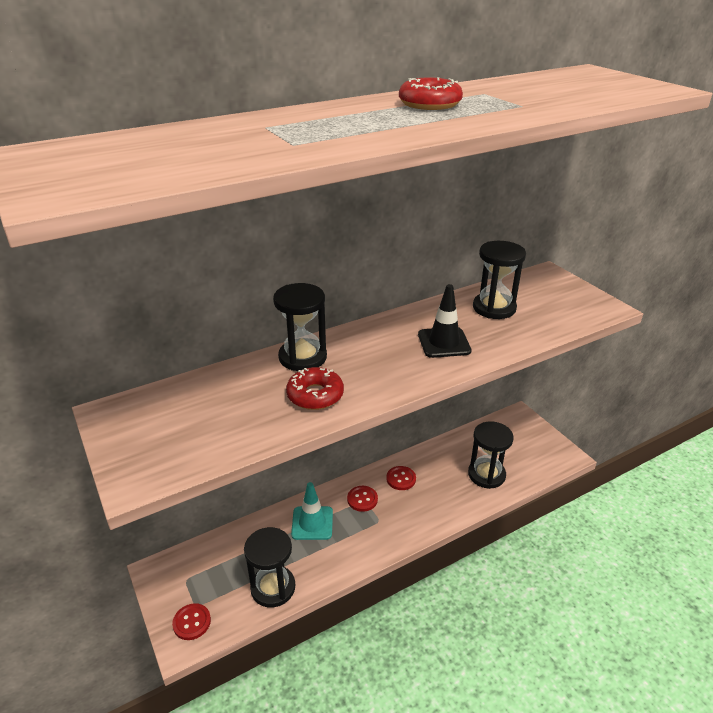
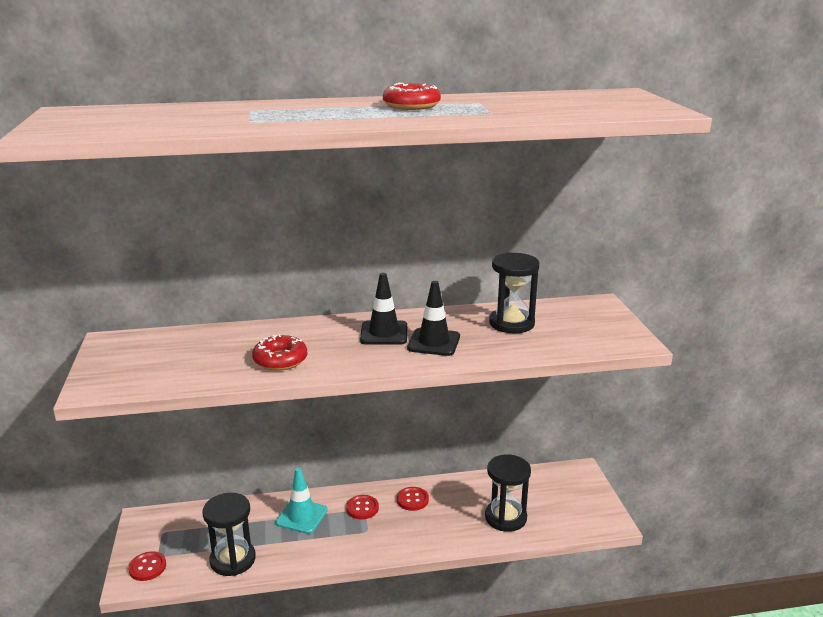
camera: 20 degrees right, 10 degrees down
(302, 357) = (295, 331): black hourglass -> none
(390, 342) = (384, 333): none -> black traffic cone

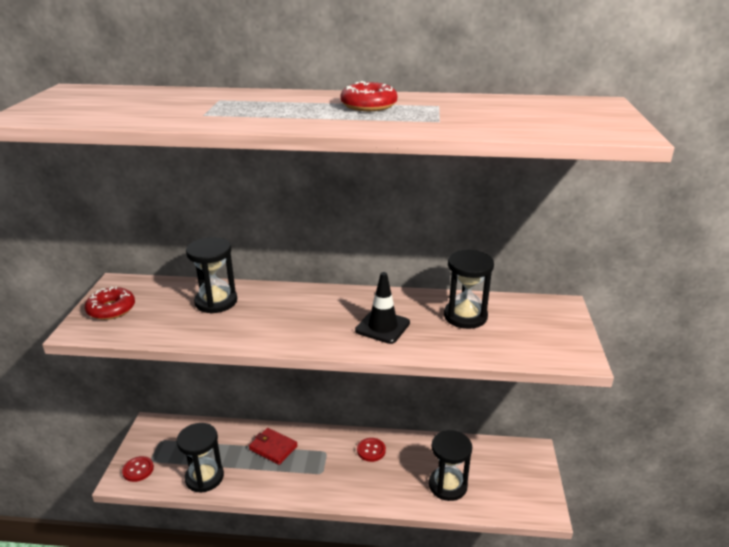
camera: 15 degrees right, 5 degrees up
(239, 343) = (216, 302): none -> black hourglass
(280, 360) = (240, 325): red donut -> red donut (111, 309)
(301, 516) = (273, 448): turquoise traffic cone -> red wallet
(362, 508) = (325, 450): red button -> none
(384, 333) = (342, 310): black traffic cone -> none

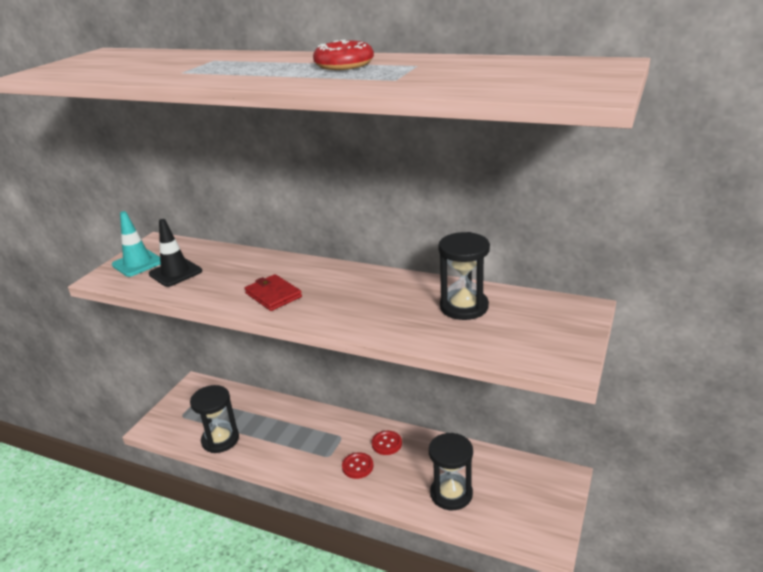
camera: 20 degrees right, 0 degrees up
(111, 309) = (138, 263): red donut -> turquoise traffic cone
(138, 470) = (167, 422): red button -> red button (357, 466)
(216, 302) = (229, 266): black hourglass -> none
(273, 448) = (293, 424): red wallet -> red wallet (273, 295)
(382, 327) = (370, 307): black traffic cone -> black traffic cone (175, 273)

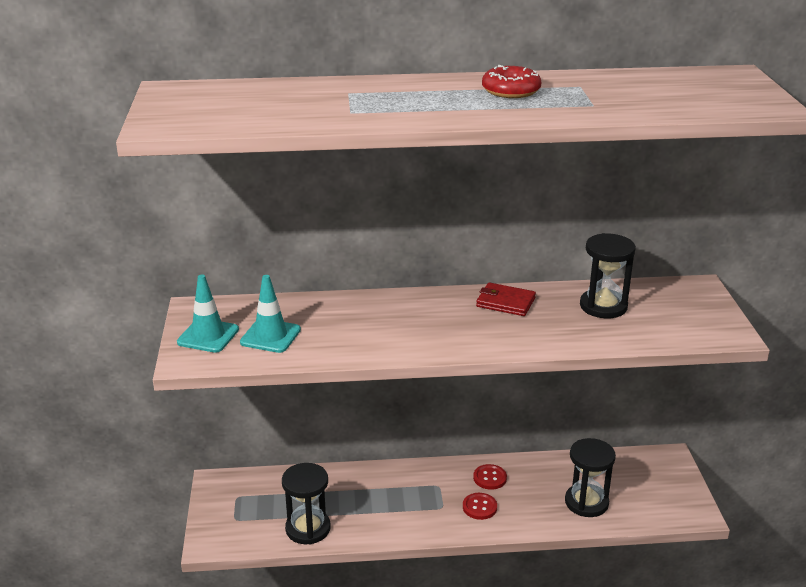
camera: 30 degrees left, 0 degrees up
(175, 273) = (270, 336): black traffic cone -> turquoise traffic cone
(273, 295) = (412, 335): red wallet -> red wallet (505, 302)

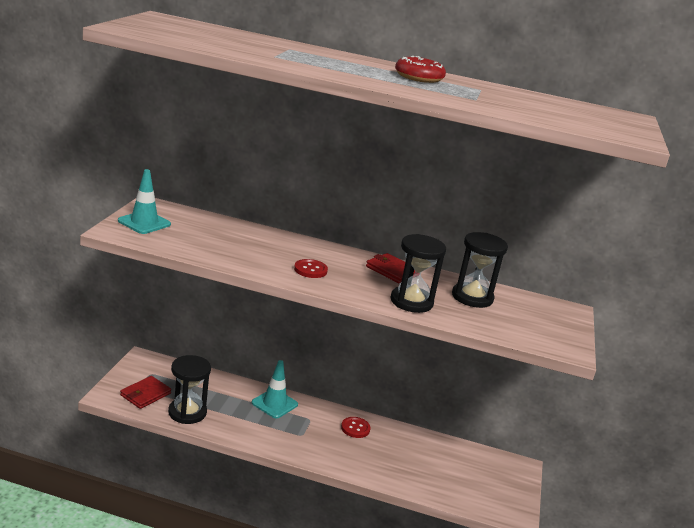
camera: 15 degrees right, 5 degrees down
(248, 525) = (145, 394): none -> red wallet
(270, 336) = (189, 236): turquoise traffic cone -> turquoise traffic cone (274, 404)
(479, 507) = (332, 445): red button -> red button (310, 270)
(586, 502) = (424, 473): black hourglass -> black hourglass (411, 302)

